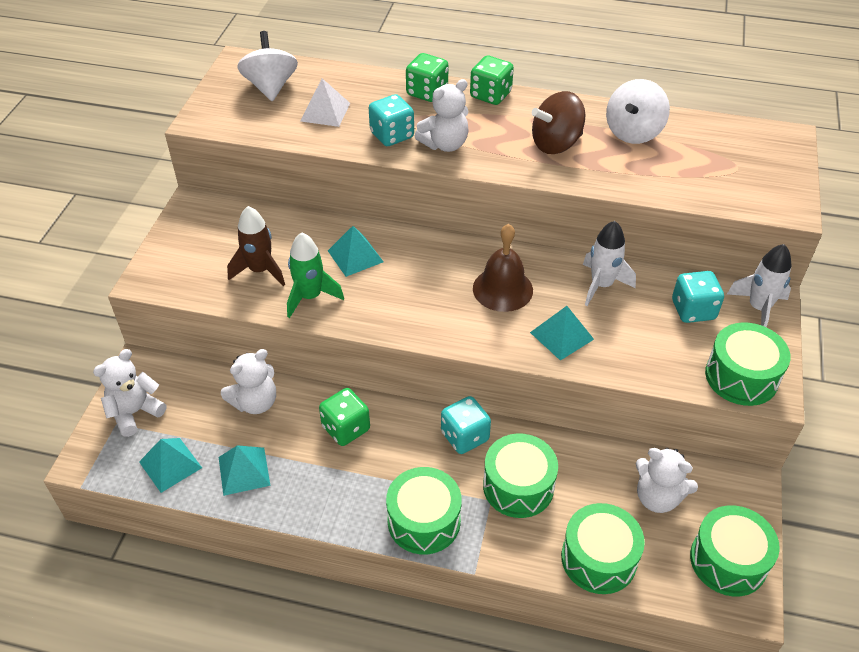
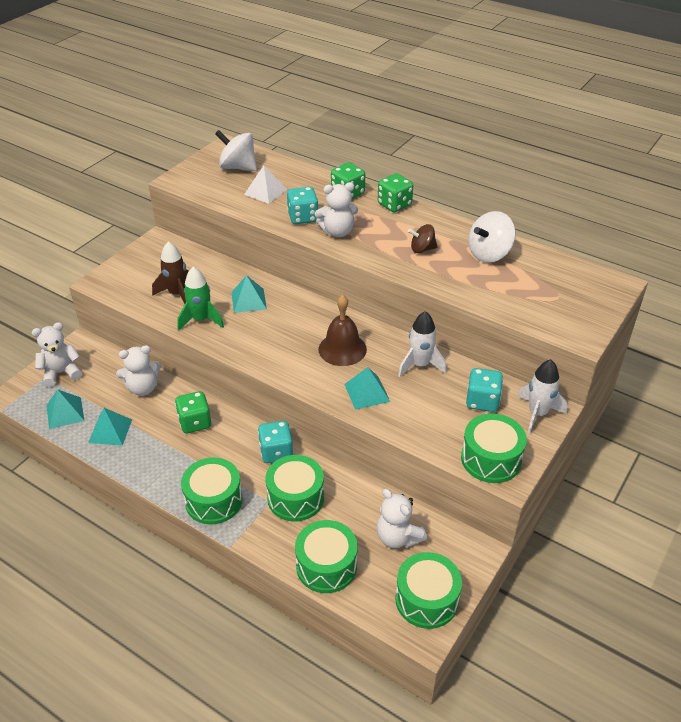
camera: 20 degrees right, 5 degrees down
(270, 87) = (238, 167): white spinning top -> white spinning top turned 75 degrees counterclockwise
(556, 144) = (422, 249): brown spinning top -> brown spinning top, size x0.62

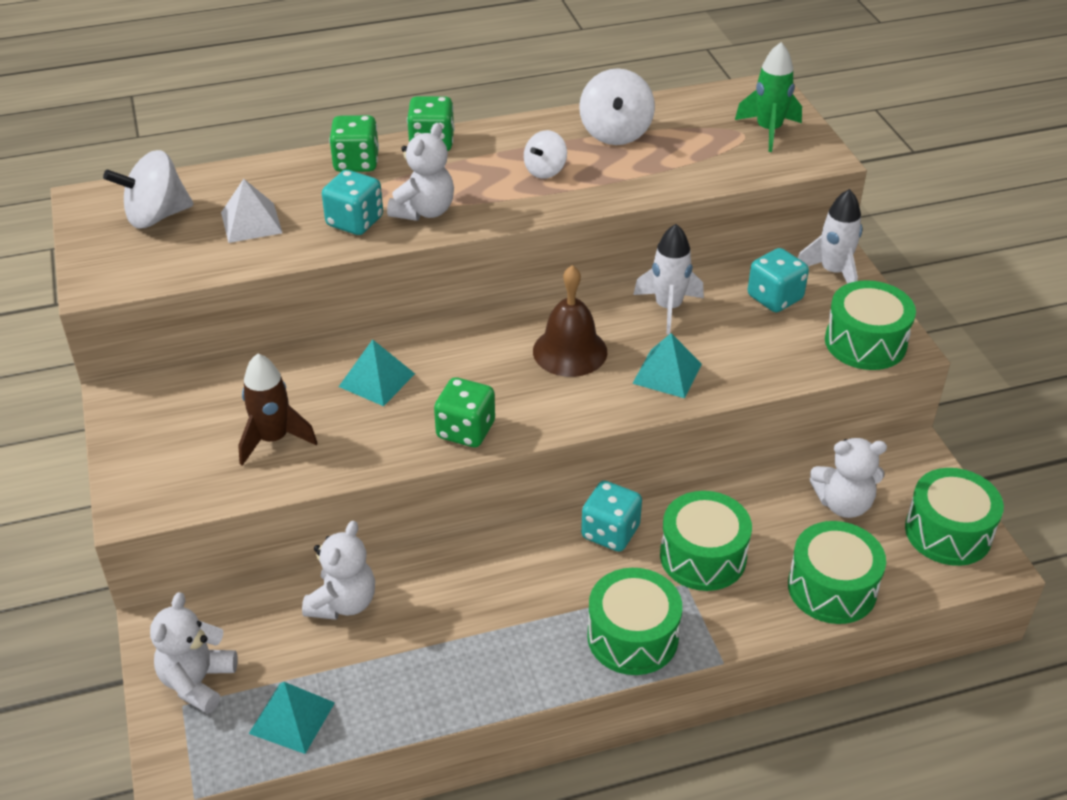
camera: 50 degrees left, 0 degrees up
(110, 431) = (389, 682): turquoise pyramid -> none
(195, 422) = (473, 582): green dice -> green dice (465, 430)
(201, 320) = (359, 444): green rocket -> green rocket (768, 131)
(422, 249) = (545, 171): brown spinning top -> white spinning top

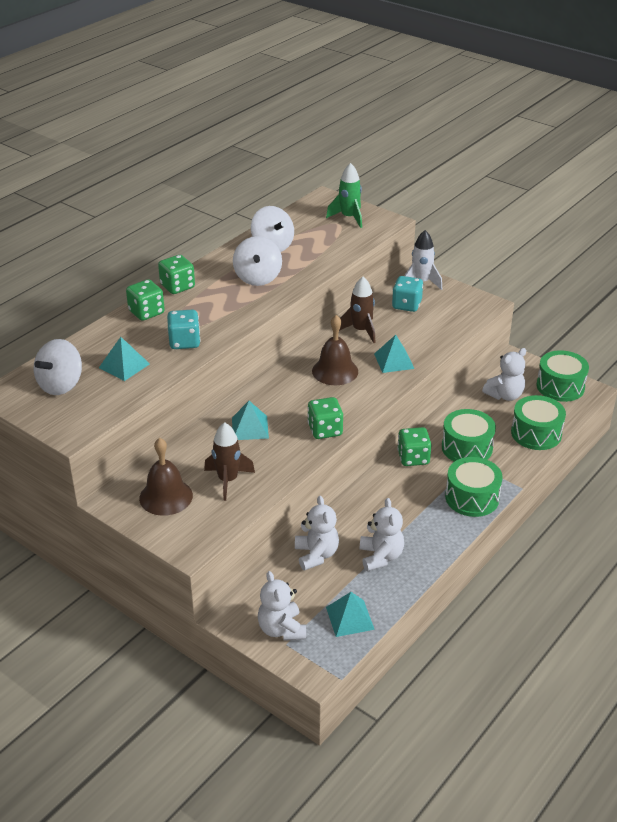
camera: 35 degrees left, 5 degrees down
(182, 423) = (166, 497): none -> brown bell
(251, 222) = (124, 365): white pyramid -> turquoise pyramid
(424, 211) = (217, 322): white teddy bear -> white teddy bear (380, 557)
(545, 171) = (258, 278): white spinning top -> white spinning top, size x1.61
(610, 532) = (413, 458): turquoise dice -> green dice
(668, 308) = (361, 330): white rocket -> brown rocket
(865, 342) = (469, 308): green drum -> none

